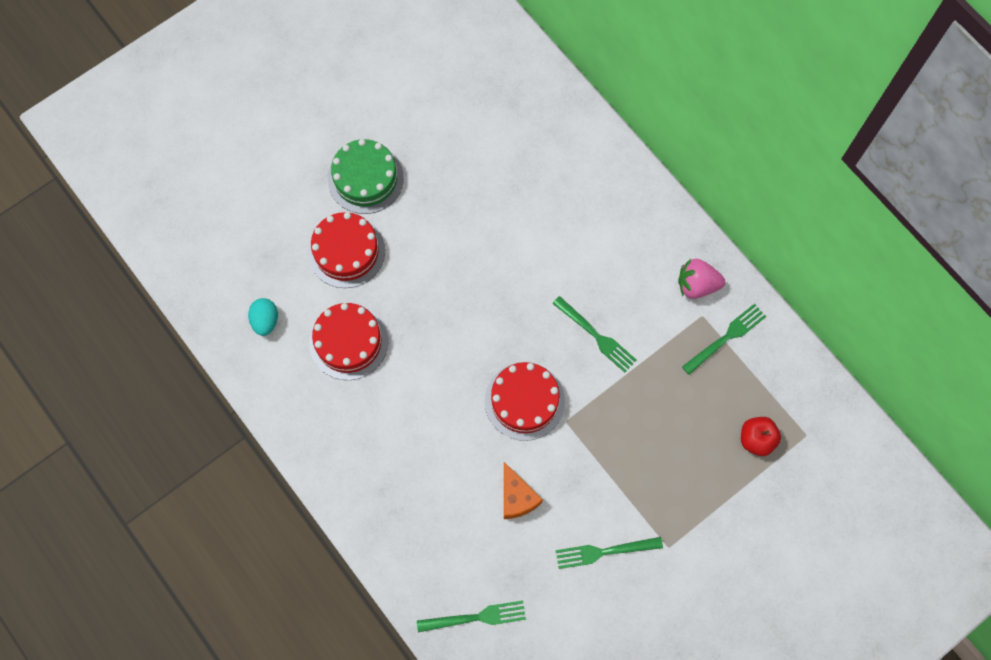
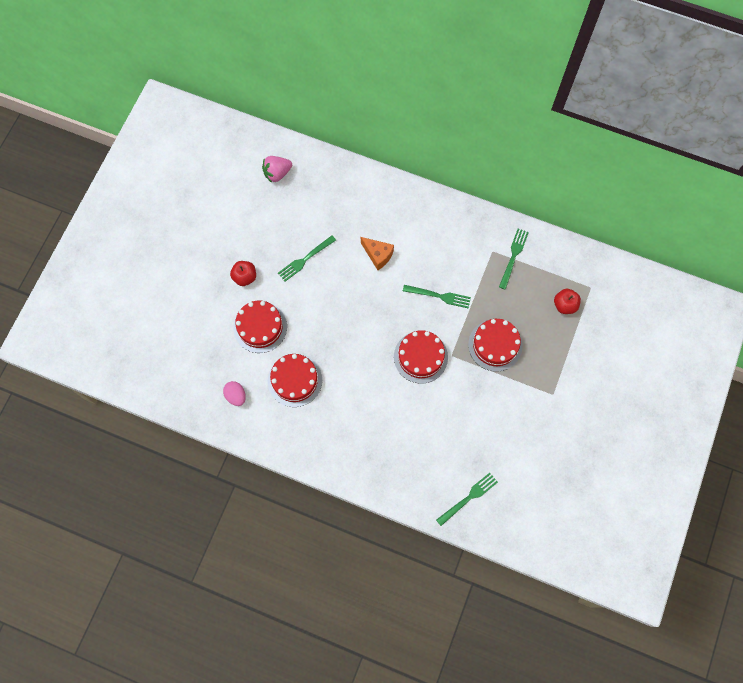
camera: 30 degrees left, 0 degrees up
(265, 321) = (236, 396): turquoise egg -> pink egg
(365, 178) = (245, 277): green cake -> red apple
(517, 497) = (450, 415): orange cheese -> orange cheese (378, 255)
(604, 552) = (518, 418): green fork -> green fork (305, 259)
(631, 440) = (495, 345): none -> red cake
(696, 285) = (479, 235): pink strawberry -> pink strawberry (277, 173)

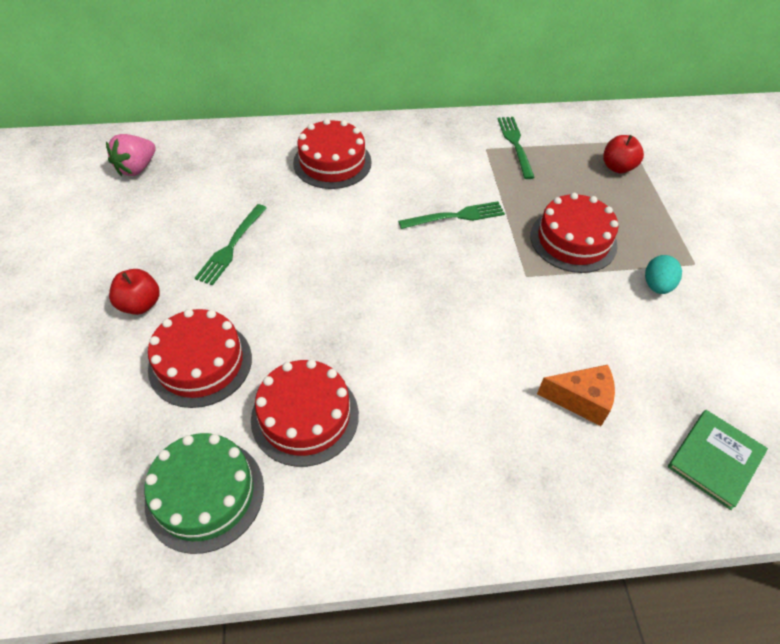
camera: 30 degrees left, 20 degrees down
(236, 396) = (205, 494): pink egg -> green cake
(378, 255) = (339, 204): orange cheese -> orange cheese (581, 400)
(420, 357) = (485, 296): red cake -> red cake (332, 162)
(468, 497) = (715, 459): green fork -> green book
(519, 397) = (657, 286): none -> turquoise egg

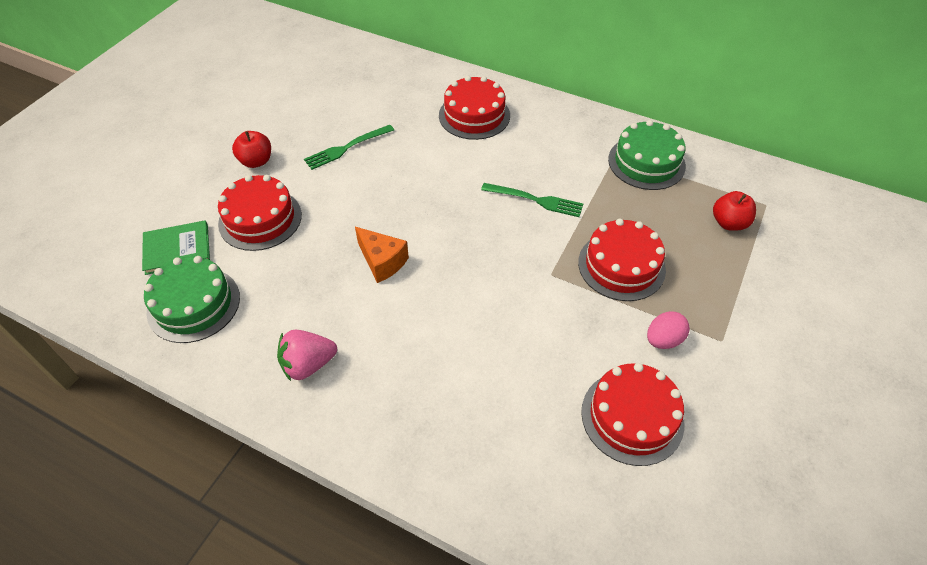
camera: 35 degrees right, 0 degrees up
(137, 168) = (331, 64): pink strawberry -> pink strawberry (308, 365)
(305, 416) = (294, 290): red cake -> red cake (632, 417)
(515, 144) = (646, 162): green fork -> green cake
(581, 400) = (503, 391): orange cheese -> orange cheese (382, 262)
(657, 286) = (663, 340): turquoise egg -> pink egg
(715, 459) = (574, 501): green book -> green book (177, 249)

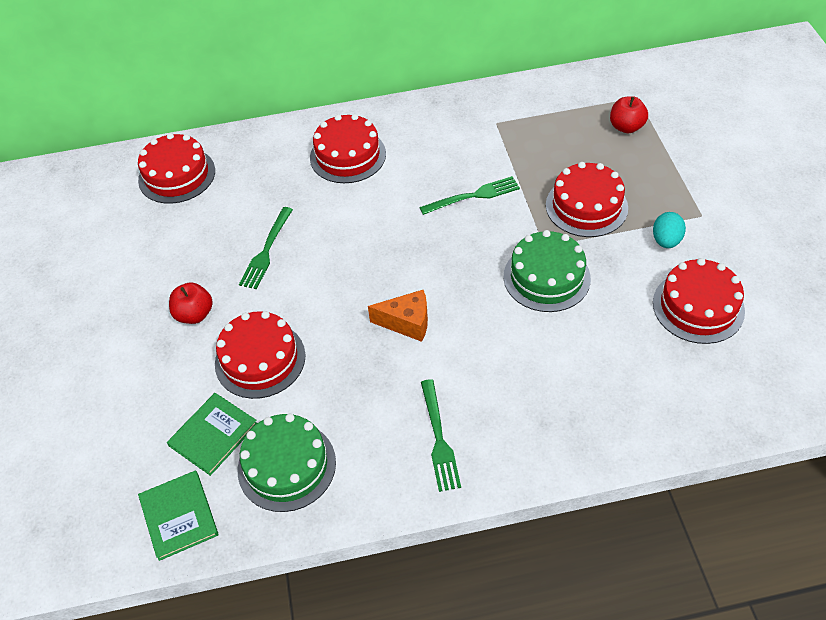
camera: 35 degrees left, 0 degrees up
(99, 287) = (179, 516): none -> green book
(308, 365) = (439, 439): pink strawberry -> green fork
(348, 64) = (177, 175): none -> red cake
(646, 162) = (524, 115): green cake -> green cake (546, 277)
(663, 340) = (666, 241): pink egg -> turquoise egg

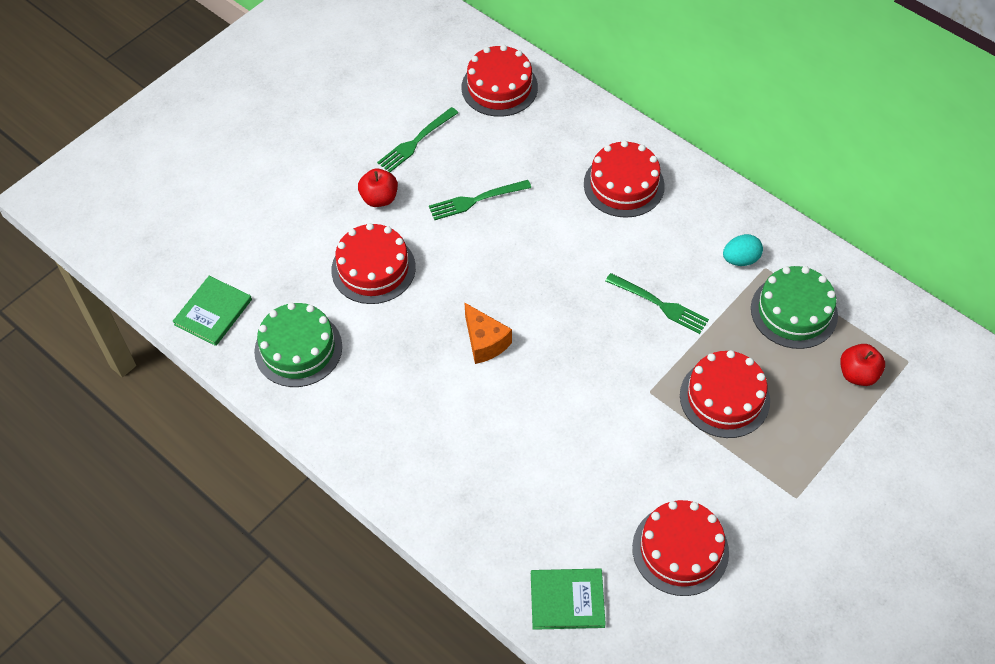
camera: 50 degrees right, 5 degrees up
(213, 435) = (289, 286): green book -> green book (567, 600)
(439, 439) = (394, 433): green fork -> green fork (416, 142)
(546, 277) = (615, 413): green cake -> green cake (794, 311)
(666, 241) = (738, 484): turquoise egg -> turquoise egg (740, 259)

